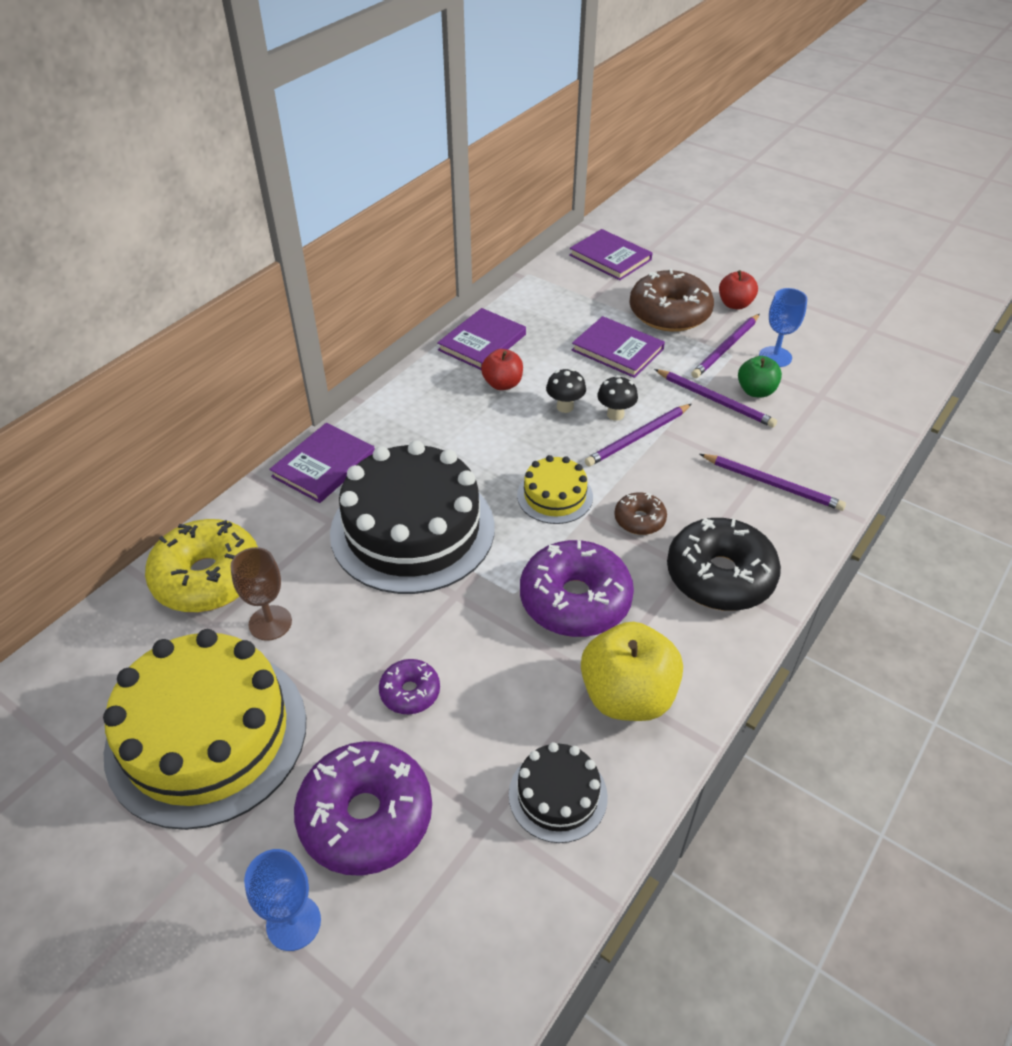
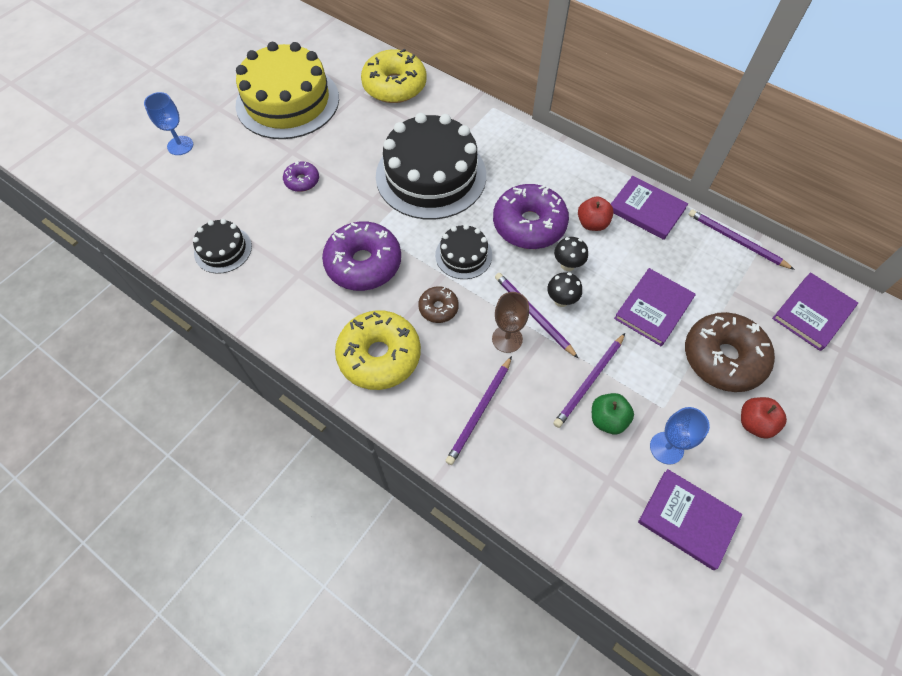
camera: 90 degrees right, 15 degrees up
(270, 623) = (358, 116): brown goblet -> brown goblet (507, 339)
(324, 465) = (491, 126): purple book -> purple book (688, 519)
(366, 816) = (228, 167): purple donut -> purple donut (529, 225)
(555, 496) = (463, 255): yellow cake -> black cake
(627, 696) = (283, 288): yellow apple -> none
(720, 576) = (379, 356): black donut -> yellow donut
(725, 348) = (673, 402): purple pencil -> purple pencil (736, 240)

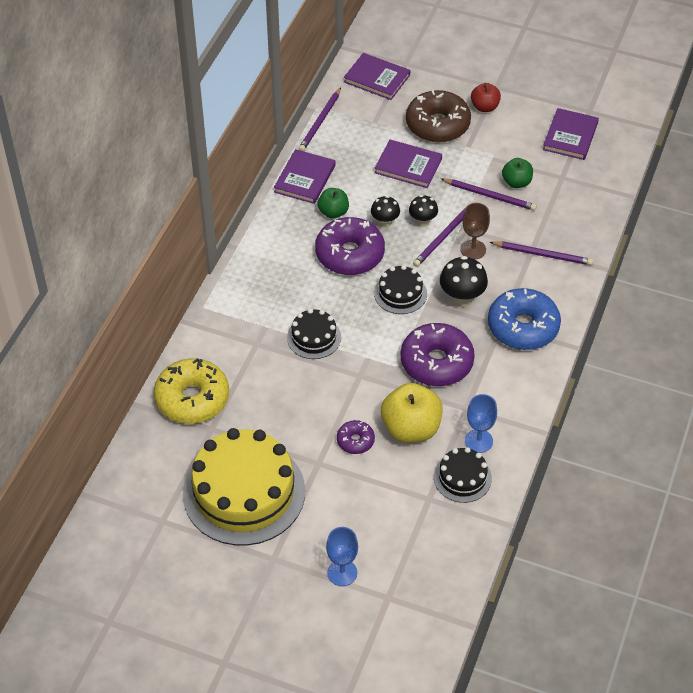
camera: 105 degrees left, 10 degrees down
(295, 224) = (411, 428): none -> yellow apple
(379, 356) = (523, 327): yellow donut -> blue donut
(431, 175) = (314, 337): black cake -> black cake, size x0.48
(438, 308) = (462, 299): brown donut -> black mushroom
(592, 223) = (333, 212): red apple -> green apple
(666, 448) = (524, 150): blue goblet -> blue goblet (478, 441)

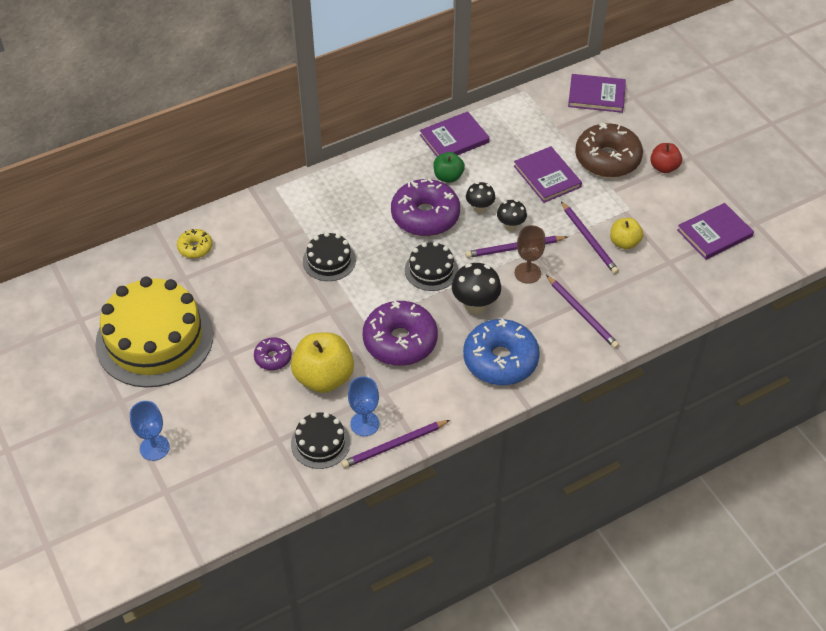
camera: 40 degrees right, 0 degrees up
(192, 399) = (195, 248): yellow donut -> yellow donut, size x0.50
(320, 122) = (514, 103): purple pencil -> purple pencil (394, 445)
(377, 78) = (596, 95): purple book -> purple book turned 60 degrees counterclockwise
(516, 182) = (624, 243): green apple -> yellow apple

